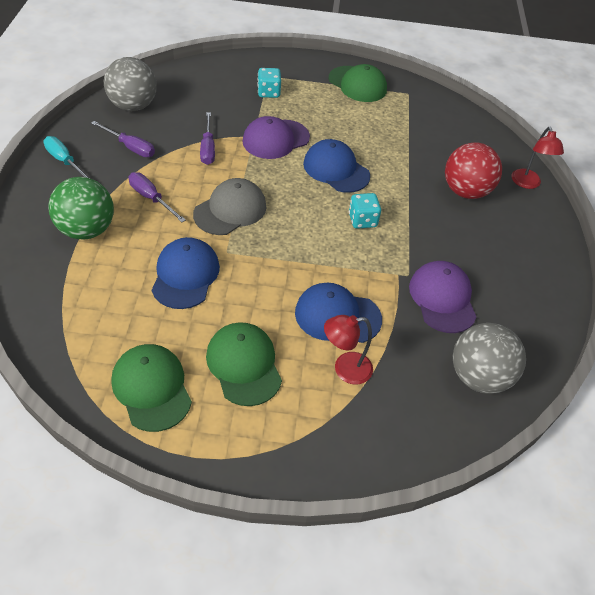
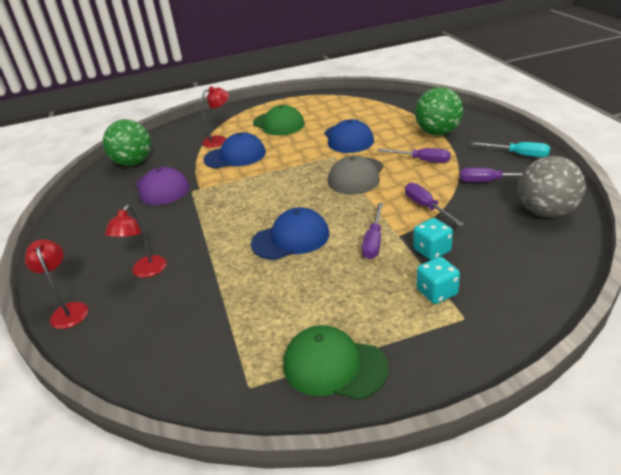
camera: 165 degrees right, 15 degrees down
(152, 388) = (319, 105): green cap -> none
(275, 139) = (373, 241): purple cap -> purple screwdriver
(336, 169) = (291, 238): blue cap -> blue cap turned 45 degrees counterclockwise
(362, 220) = (243, 209): turquoise dice -> turquoise dice (432, 251)
(465, 191) = (145, 272): red ball -> red lamp
(478, 376) = (133, 163): grey ball -> green ball

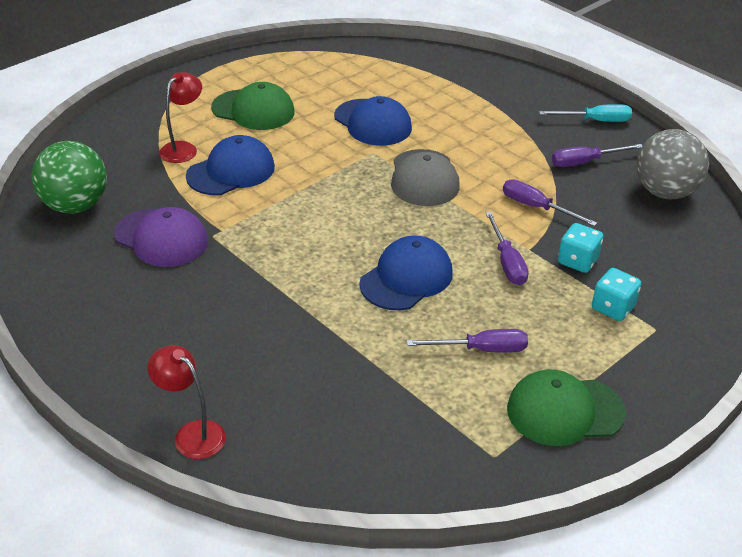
camera: 30 degrees left, 5 degrees up
(145, 272) = (252, 361): red lamp -> none
(422, 160) = (490, 144): purple screwdriver -> purple screwdriver (481, 350)
(438, 133) = (483, 100): green ball -> none

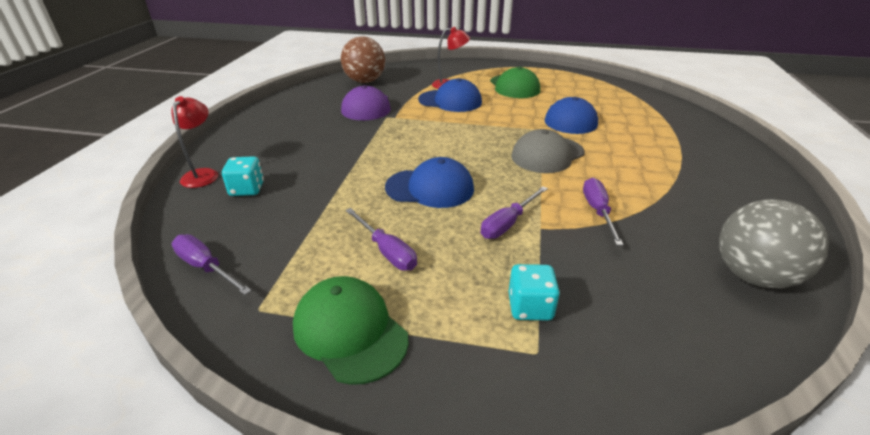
camera: 55 degrees right, 5 degrees down
(75, 206) = (365, 81): green ball -> brown ball
(577, 261) = (564, 259): turquoise dice -> turquoise dice (247, 189)
(585, 162) = (700, 213): purple screwdriver -> purple screwdriver (206, 267)
(595, 121) = (764, 197): turquoise screwdriver -> none

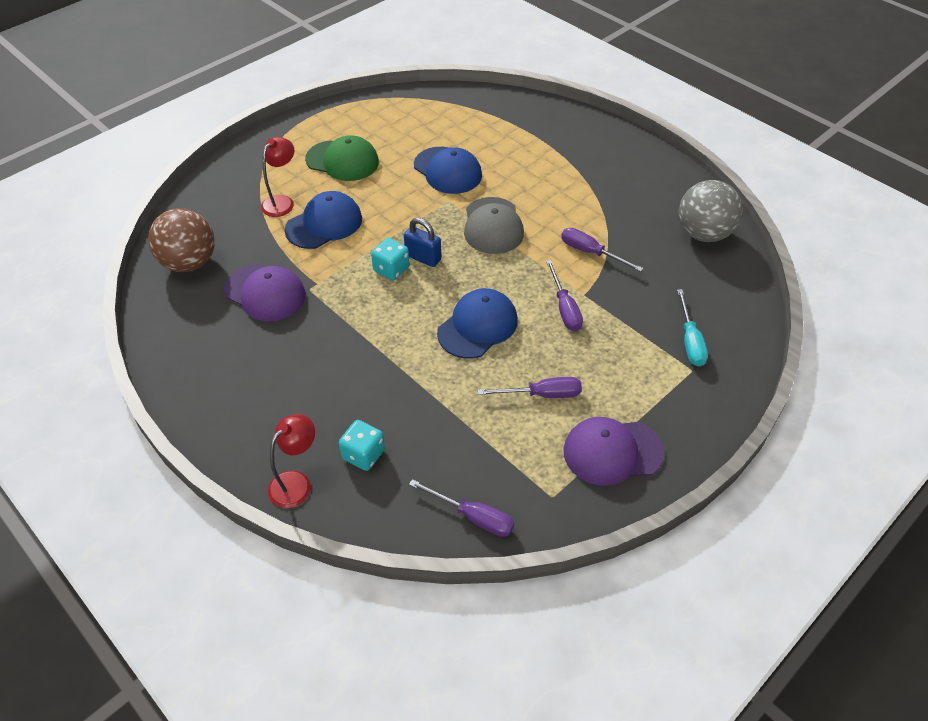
camera: 55 degrees left, 15 degrees up
(203, 174) = (296, 482): red lamp -> red lamp turned 90 degrees clockwise
(206, 267) = (473, 517): purple screwdriver -> purple screwdriver turned 135 degrees counterclockwise
(350, 331) = (612, 452): green cap -> purple cap
(470, 141) = (423, 258): none -> blue padlock
(530, 307) = (655, 350): turquoise dice -> turquoise dice (391, 269)
(580, 331) = (690, 341): none -> turquoise screwdriver

